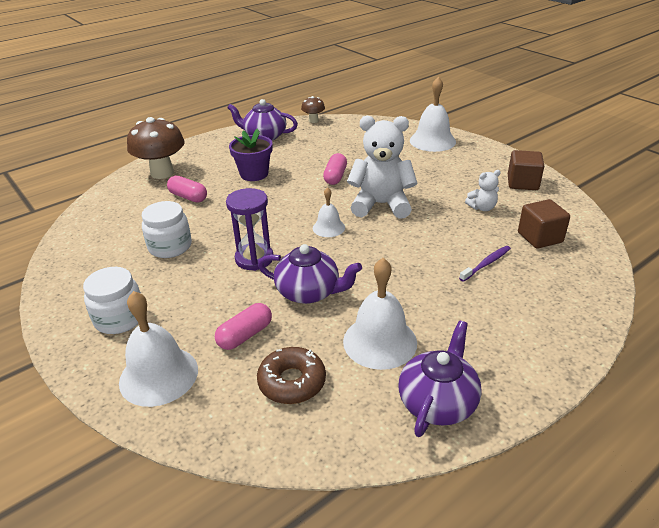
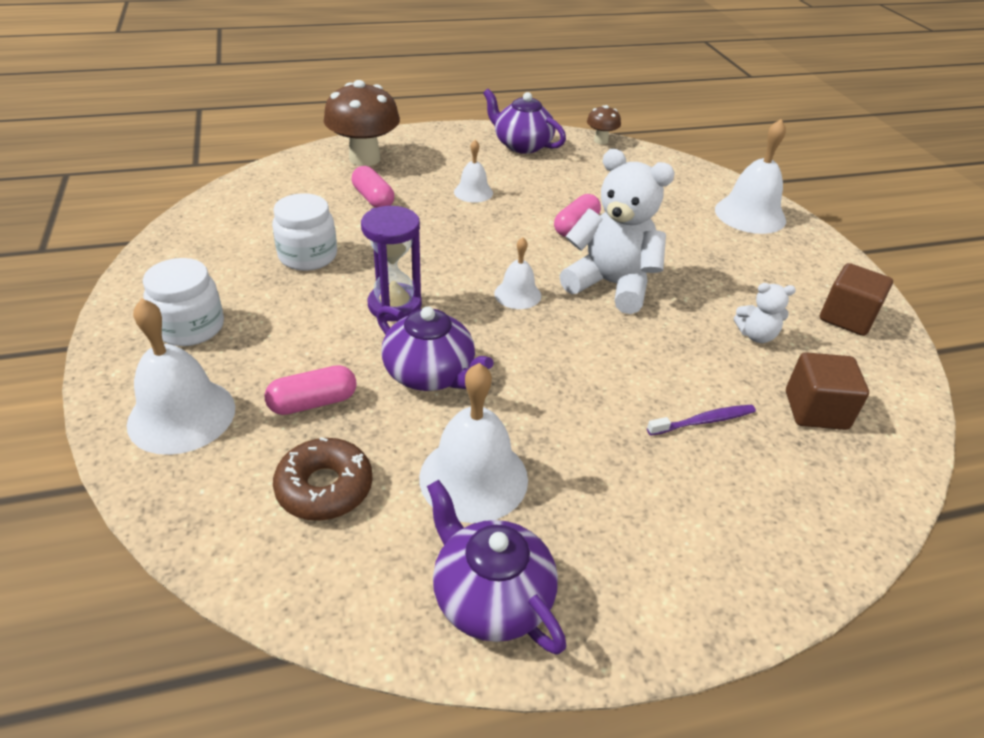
camera: 20 degrees right, 5 degrees up
(254, 174) = (473, 192): purple flower pot -> white bell
(437, 402) = (490, 597): purple teapot -> purple teapot turned 90 degrees counterclockwise

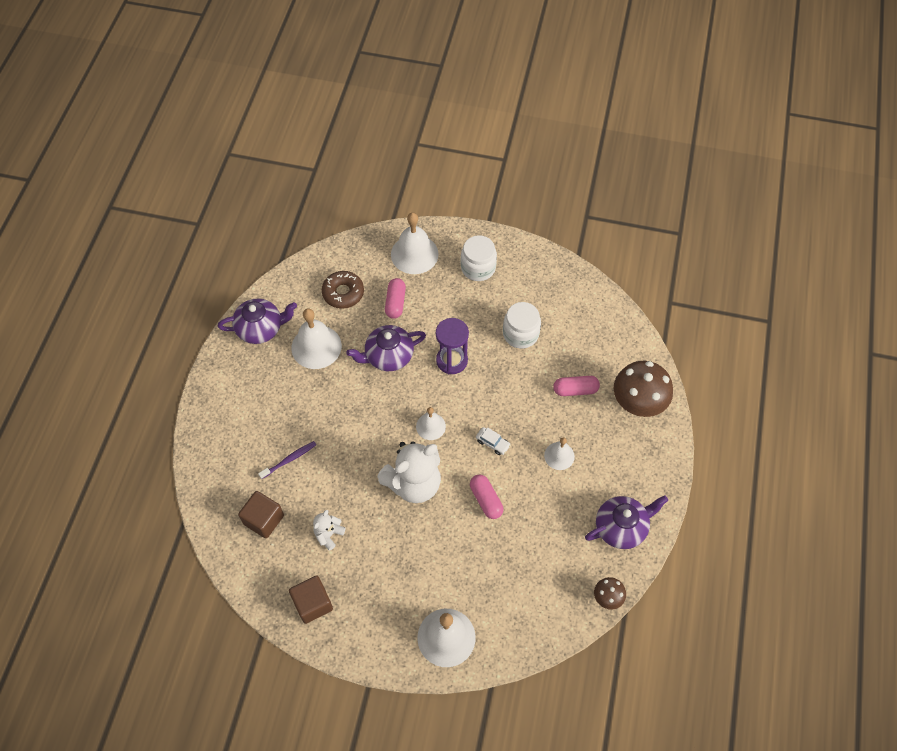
camera: 120 degrees right, 20 degrees up
(497, 239) = (492, 443): none -> white car
(704, 421) = (289, 459): purple toothbrush -> purple toothbrush turned 135 degrees counterclockwise

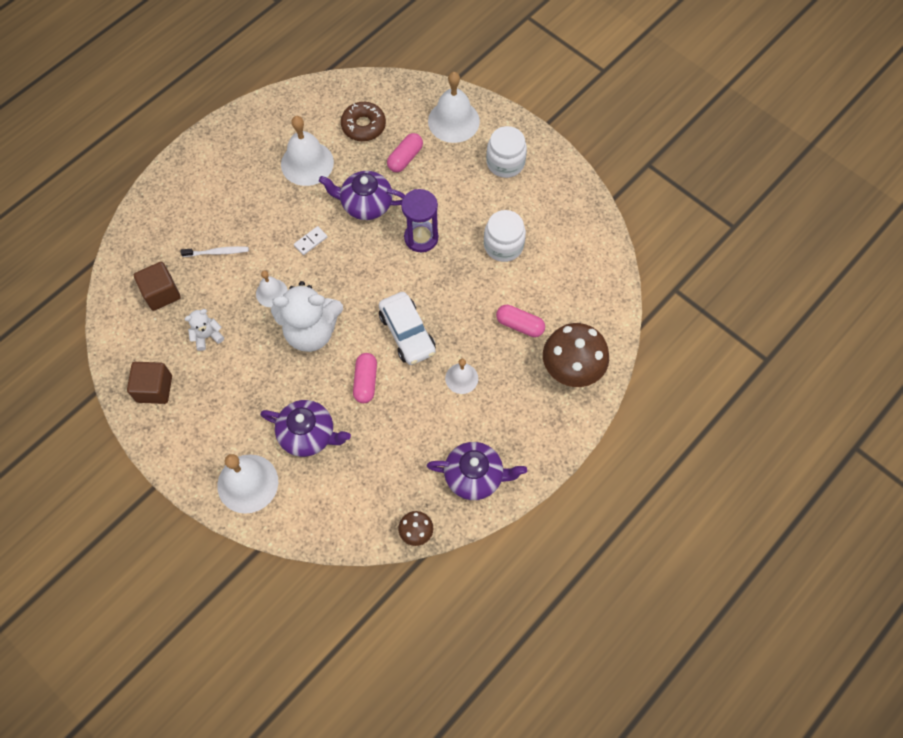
camera: 30 degrees right, 5 degrees up
(260, 328) = (269, 122): purple teapot -> purple teapot (308, 434)
(289, 459) = (217, 252): purple toothbrush -> white toothbrush
(363, 409) = (310, 241): none -> white domino
(430, 426) = (361, 288): white bell -> white bell (271, 293)
(492, 443) = (407, 333): white car -> white car, size x2.03

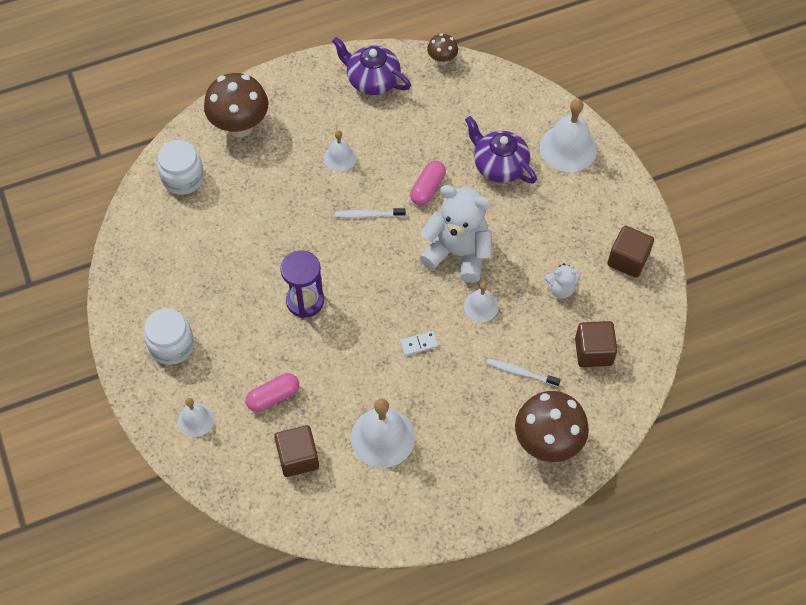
camera: 155 degrees left, 5 degrees down
(177, 208) = (547, 442): none -> brown mushroom
(363, 126) = (298, 457): brown donut -> brown cube
(366, 204) = (342, 361): purple teapot -> none
(407, 333) = (368, 215): white car -> white toothbrush
(453, 121) = (196, 419): white bell -> white bell, size x0.57
(503, 245) = (229, 259): white jar -> white jar (183, 178)
(520, 325) = (260, 181): pink capsule -> none

